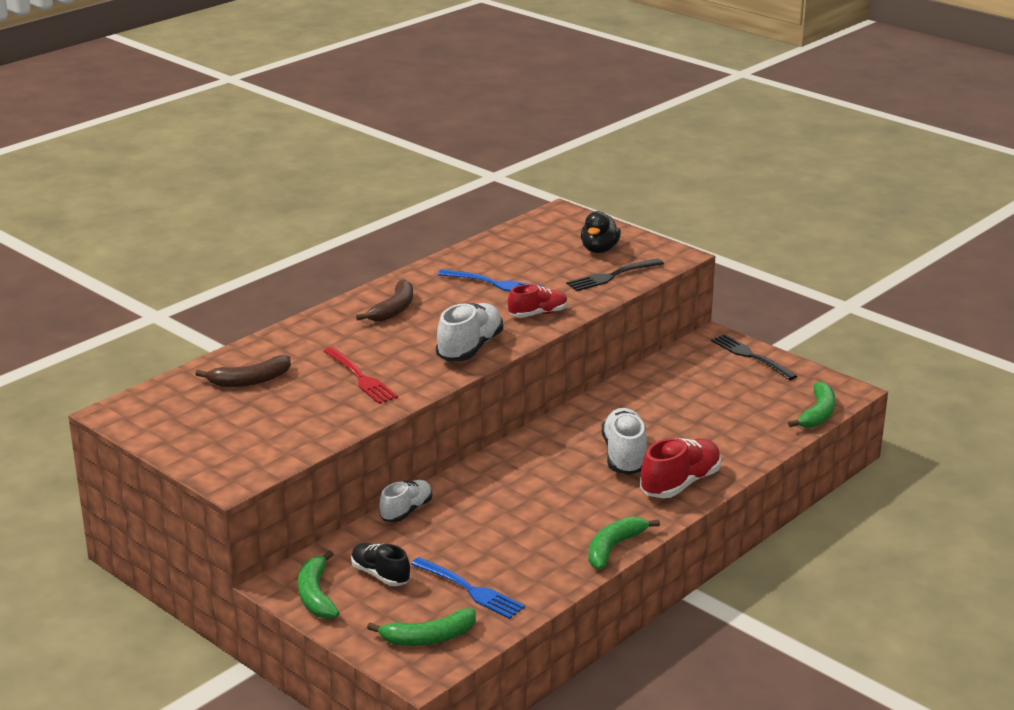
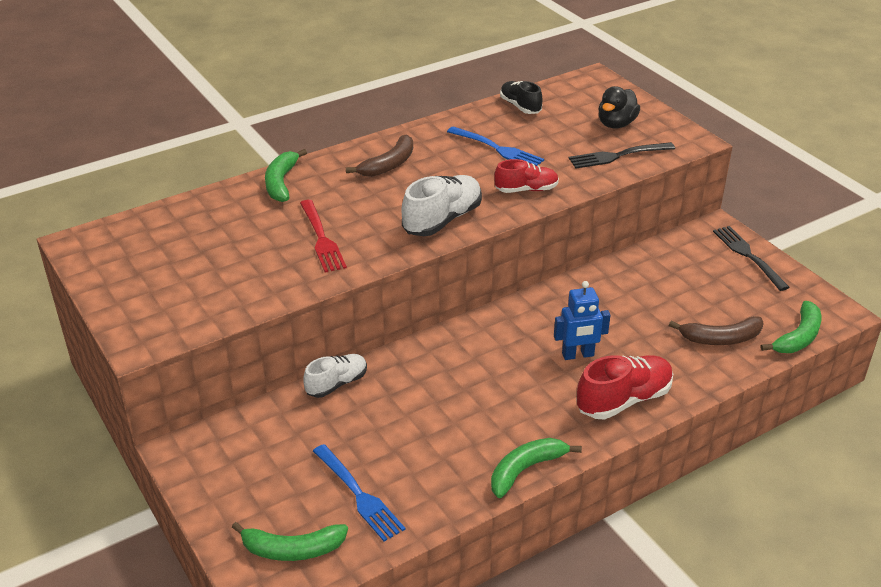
camera: 15 degrees right, 10 degrees up
(250, 381) = (217, 226): brown banana -> brown banana (721, 338)
(316, 595) = (206, 471): green banana -> green banana (281, 182)
(380, 575) = (279, 458): black shoe -> black shoe (520, 106)
(624, 456) = (578, 355): white shoe -> blue robot

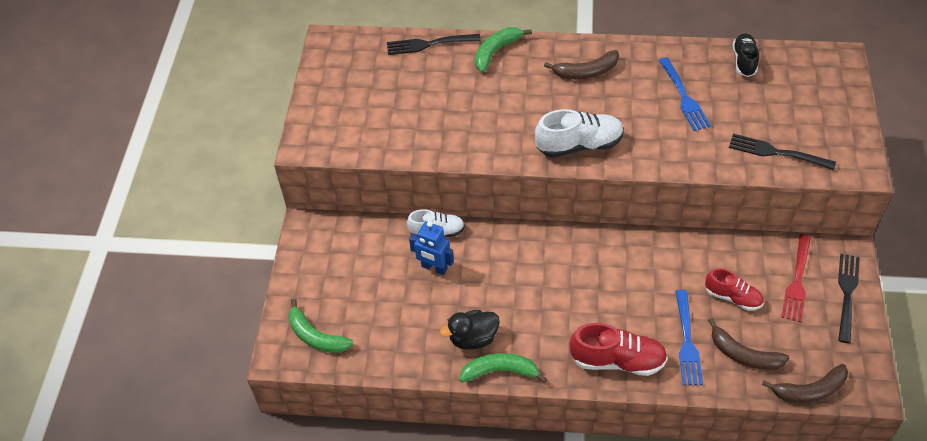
camera: 40 degrees right, 15 degrees up
(202, 202) = (430, 44): none -> black fork
(321, 238) = (481, 117): red fork -> red fork (797, 280)
(358, 494) = (382, 322): blue fork -> blue fork (686, 341)
(526, 190) = (668, 149): red shoe -> red shoe (733, 297)
(578, 355) = (619, 304): blue robot -> blue robot (434, 268)
(616, 124) = (809, 118): black duck -> black duck (473, 338)
(798, 337) = (810, 390): green banana -> brown banana

